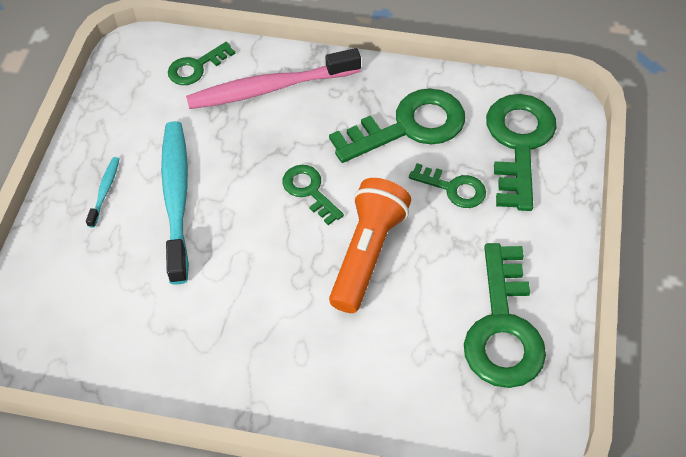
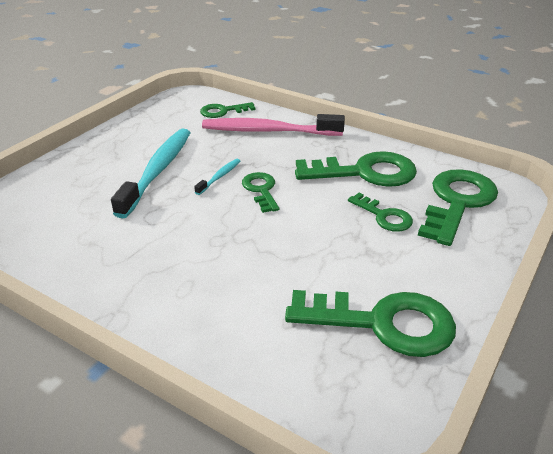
camera: 20 degrees right, 20 degrees down
(105, 191) = (111, 156): turquoise toothbrush -> turquoise toothbrush (219, 177)
(367, 253) = (284, 238): orange flashlight -> none
(503, 328) = (383, 323): green key -> green key turned 105 degrees counterclockwise

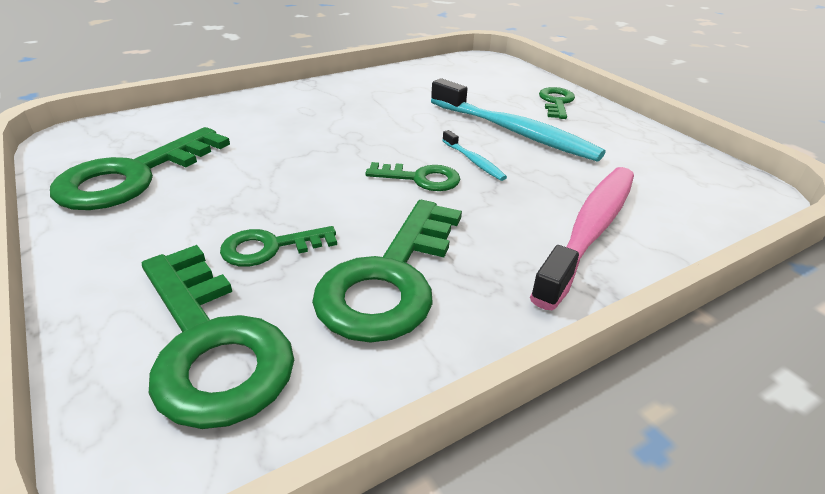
camera: 115 degrees right, 0 degrees up
(223, 111) = (682, 208): green key -> green key (556, 102)

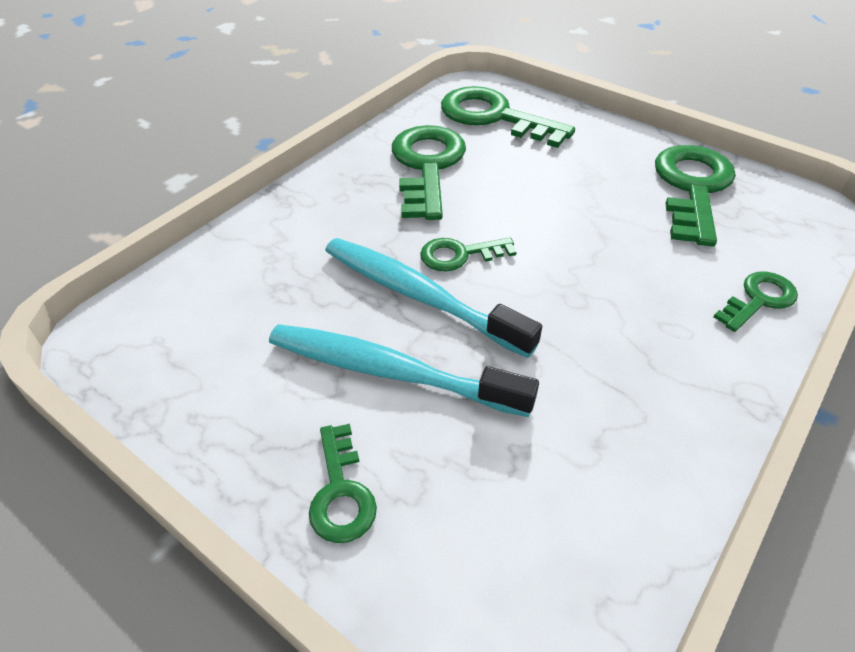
camera: 160 degrees right, 10 degrees up
(270, 247) = (520, 165): green key -> green key (759, 299)
(474, 161) = (419, 296): turquoise toothbrush -> turquoise toothbrush, size x2.26
(590, 230) = (291, 240): pink toothbrush -> none

